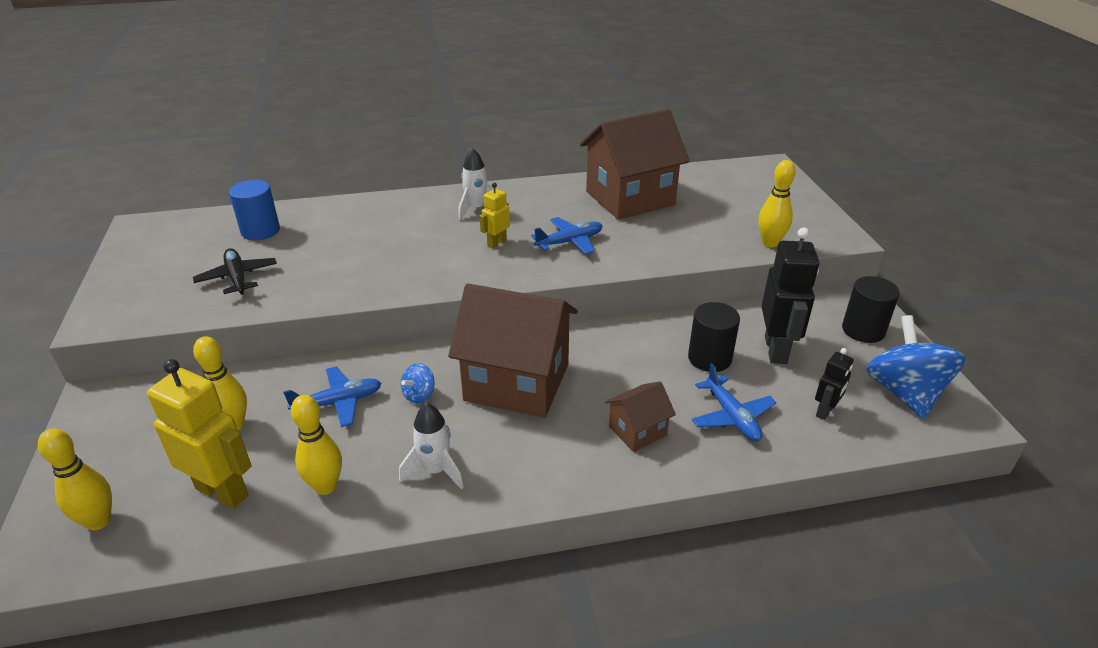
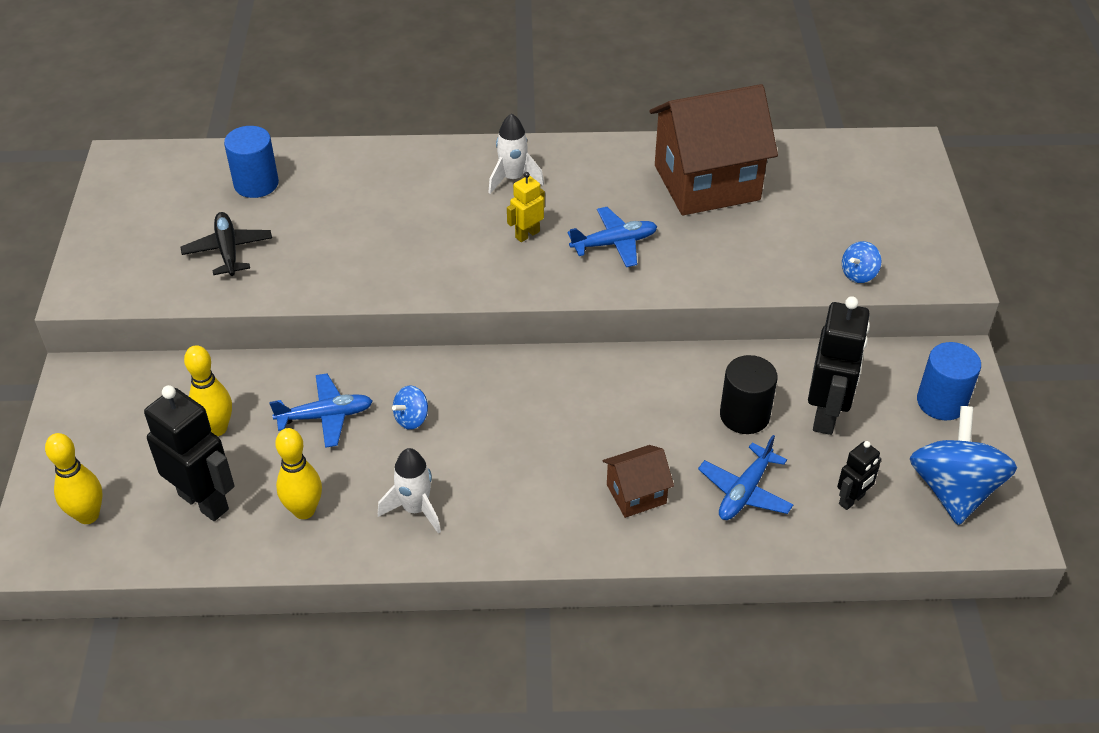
camera: 10 degrees right, 10 degrees up
(223, 491) = (204, 501): yellow robot -> black robot
(517, 382) = (520, 417): brown house -> none
(732, 416) = (744, 491): blue plane -> blue plane turned 45 degrees clockwise
(770, 243) = (858, 274): yellow bowling pin -> blue spinning top
(863, 330) = (941, 402): black cylinder -> blue cylinder

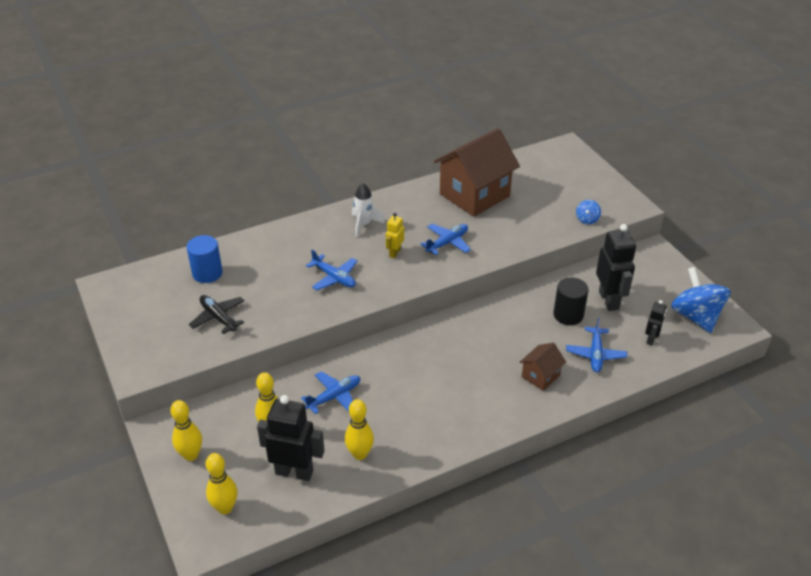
camera: 25 degrees left, 5 degrees down
(94, 428) = (191, 455): none -> yellow bowling pin
(411, 418) = (387, 380): blue spinning top -> none
(415, 509) = (425, 429): white rocket -> none
(417, 244) = (334, 278): none -> blue plane
(941, 402) = (660, 274): blue cylinder -> none

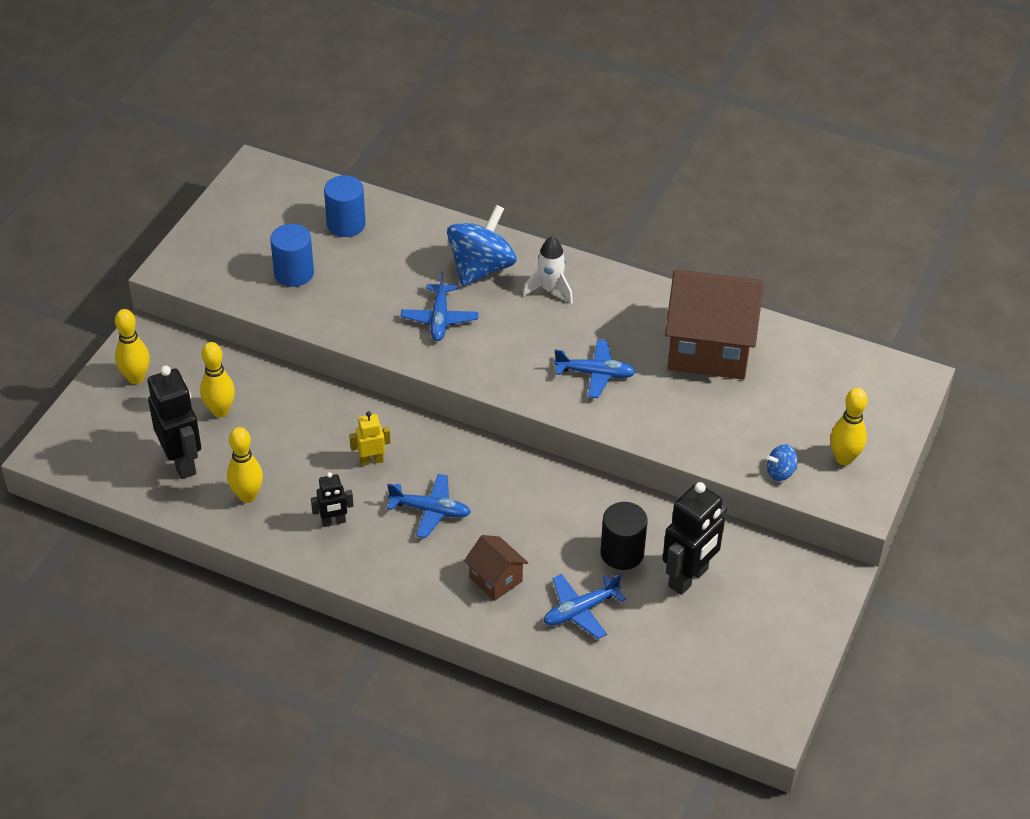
camera: 50 degrees right, 5 degrees up
(218, 317) = (294, 273): black plane -> blue cylinder
(225, 508) = (99, 441): yellow bowling pin -> yellow bowling pin (844, 458)
(334, 397) = (302, 431): blue plane -> blue plane (430, 511)
(394, 253) = (530, 341): yellow robot -> yellow robot (371, 460)
(540, 376) = (495, 579): brown house -> brown house turned 45 degrees clockwise
(651, 339) = (660, 650): black robot -> black robot (333, 522)
(695, 316) = (748, 675): blue spinning top -> blue spinning top (481, 268)

